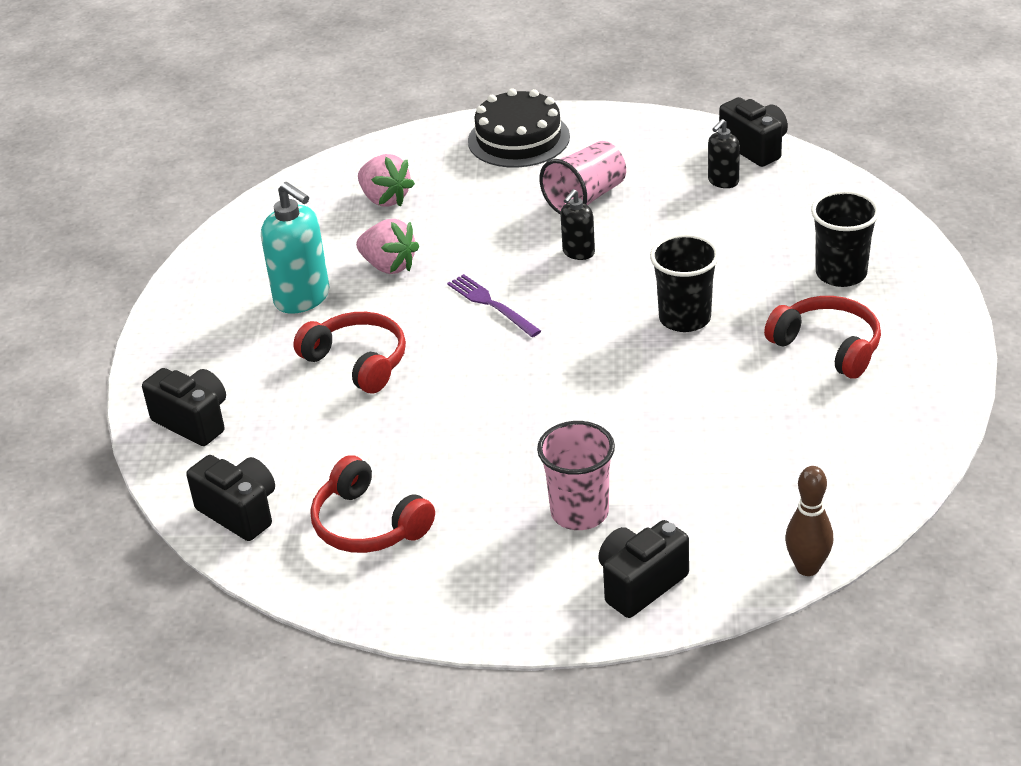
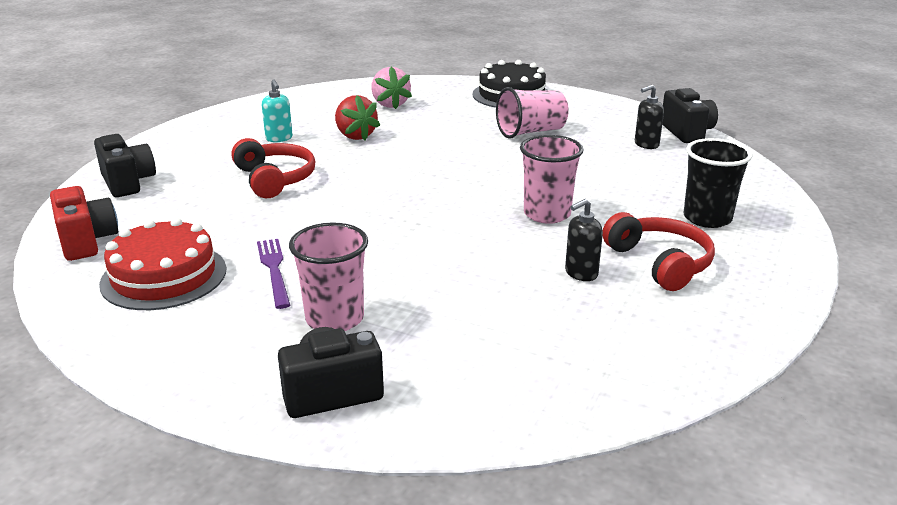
camera: 20 degrees right, 10 degrees down
(240, 512) = (87, 241): black camera -> red camera
(302, 298) = (279, 138): turquoise soap dispenser -> turquoise soap dispenser, size x0.56
(368, 524) = (164, 276): red headphones -> red cake
(389, 266) = (355, 136): pink strawberry -> red strawberry
(491, 305) = (404, 171): purple fork -> purple fork (274, 270)
(578, 252) = (497, 158): black soap dispenser -> black soap dispenser (581, 273)
(684, 318) = (547, 214): black cup -> pink cup
(807, 567) = (506, 433): brown bowling pin -> none

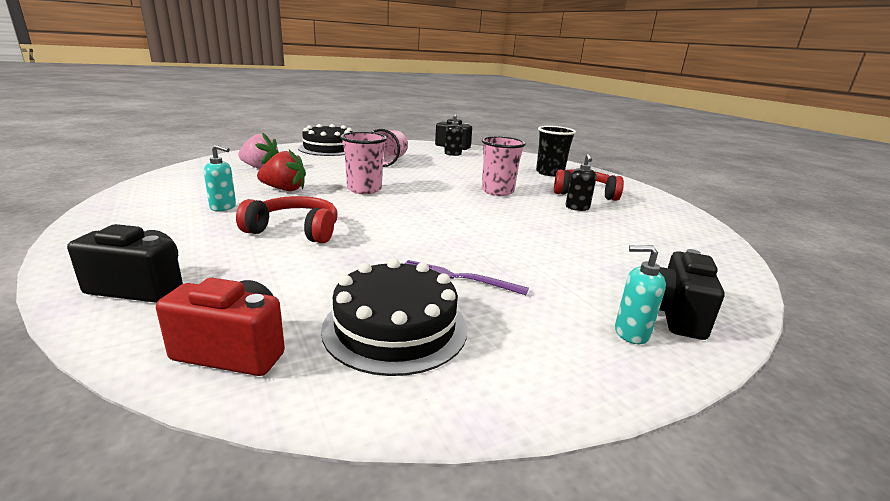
camera: 55 degrees left, 5 degrees down
(164, 276) = (395, 327): red cake -> black cake
(264, 376) = (631, 333): none -> turquoise soap dispenser
(335, 319) = (563, 281): pink cup -> pink cup (364, 189)

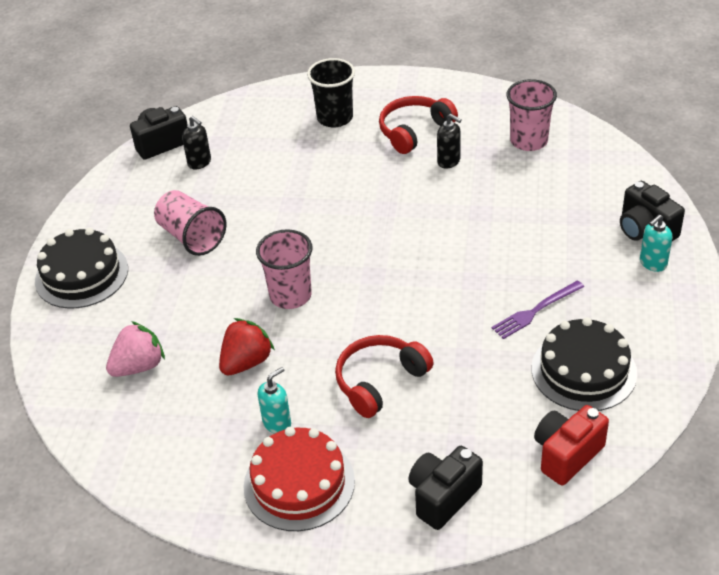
camera: 50 degrees left, 20 degrees up
(152, 225) = (299, 483): none -> red cake
(497, 191) = (367, 193): pink cup -> pink cup (528, 141)

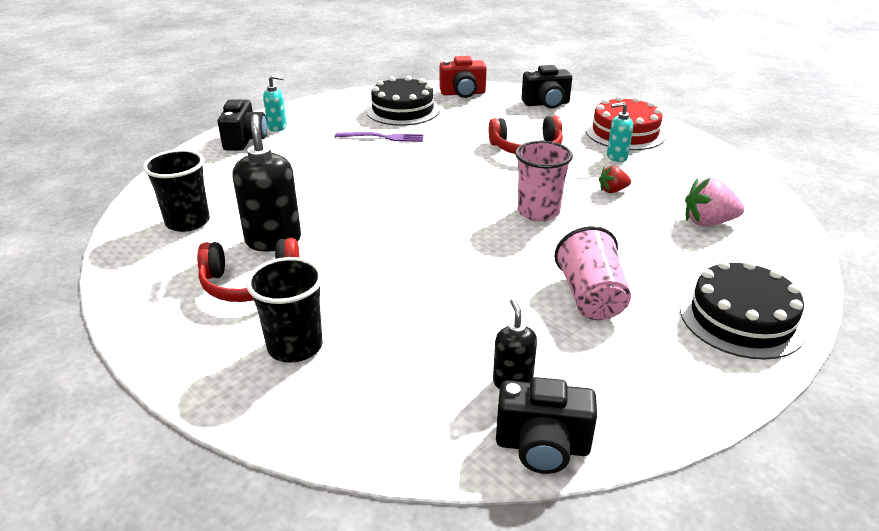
camera: 145 degrees left, 10 degrees down
(246, 362) = (612, 190): red strawberry -> red strawberry, size x0.61
(449, 161) = (273, 240): black soap dispenser -> black soap dispenser, size x1.79
(528, 141) = (188, 222): pink cup -> black cup

